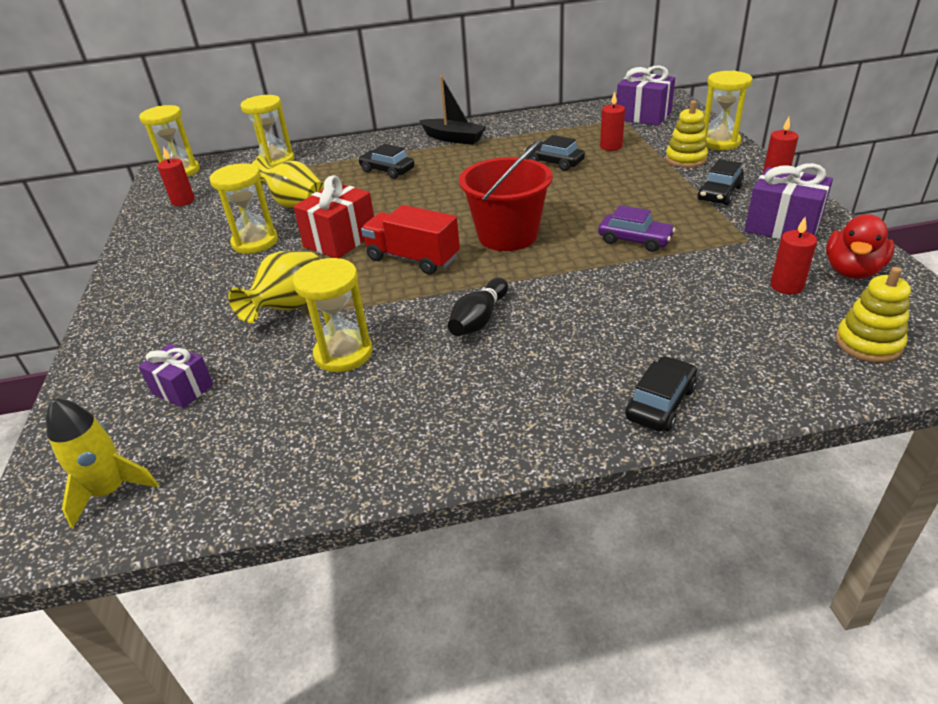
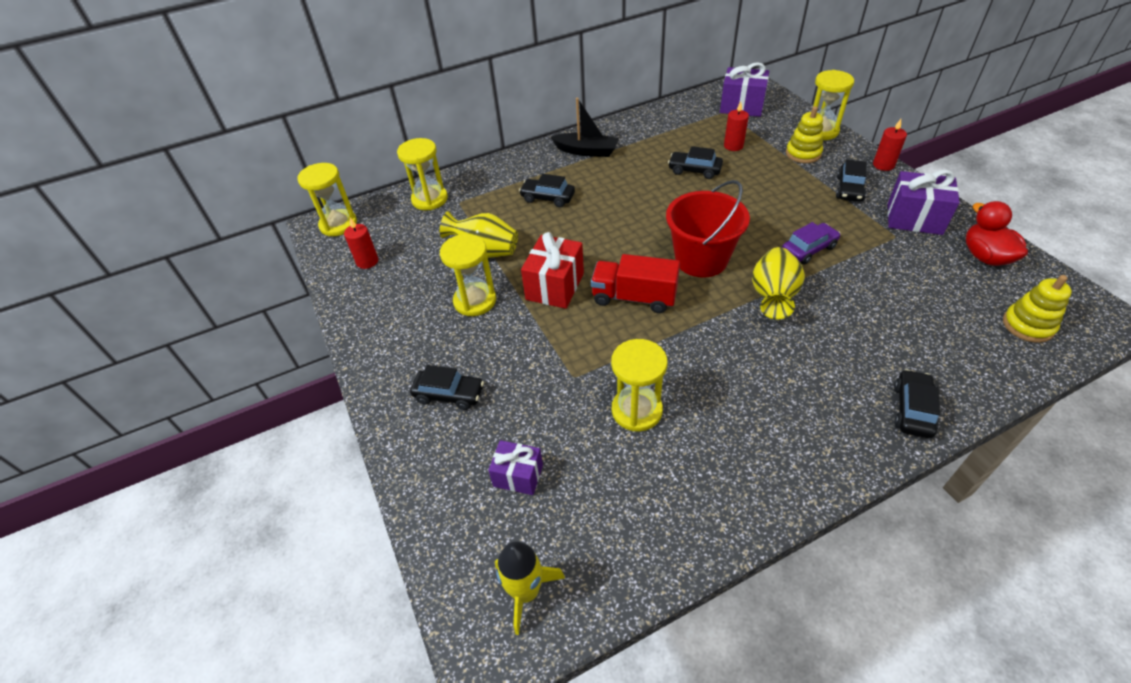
camera: 15 degrees left, 10 degrees up
(172, 312) = (449, 394): none -> black car
(289, 307) = (556, 370): yellow vase -> yellow vase (773, 297)
(479, 319) = (729, 354): black bowling pin -> none
(634, 240) = (808, 249): purple car -> purple car turned 45 degrees counterclockwise
(786, 286) = (946, 279): red candle -> none
(852, 271) = (985, 257): red duck -> red duck turned 150 degrees clockwise

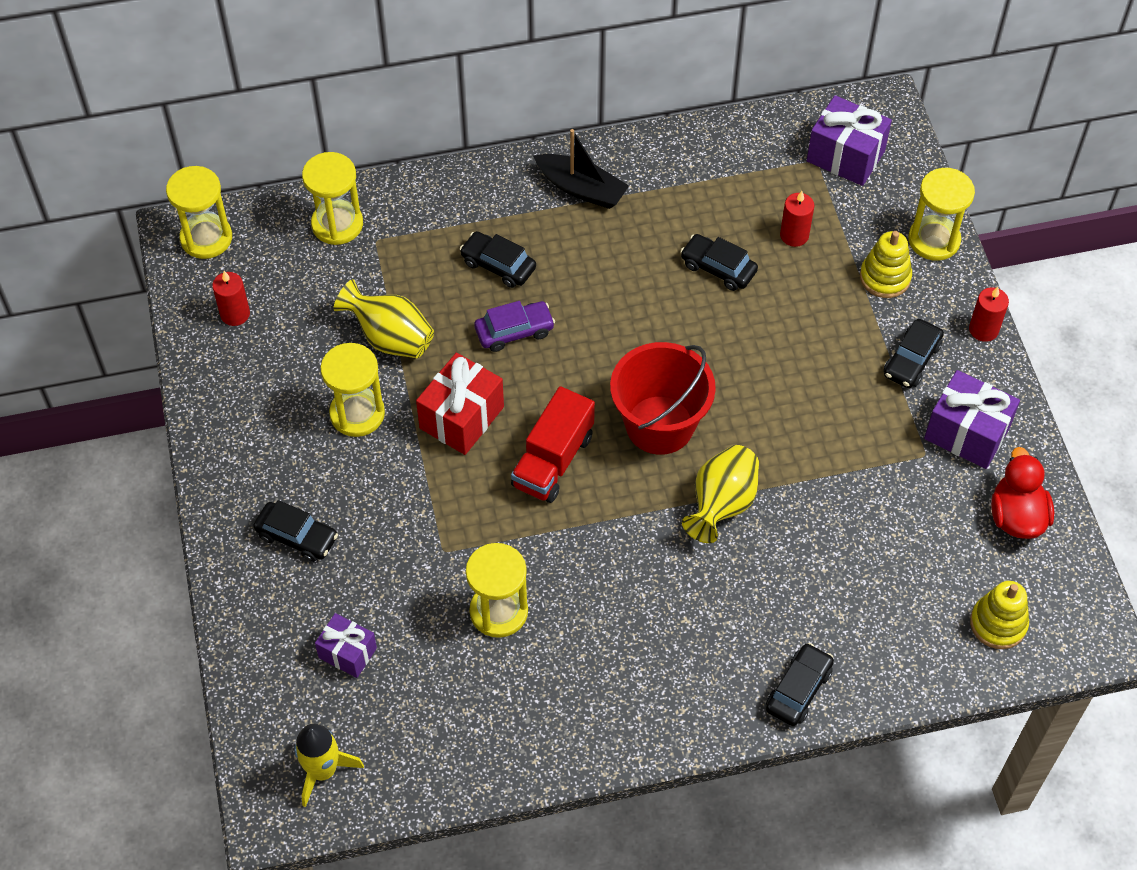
camera: 10 degrees right, 10 degrees up
(634, 297) = (553, 460): red truck -> red truck turned 90 degrees counterclockwise
(808, 249) = (802, 445): purple car -> purple car (514, 331)

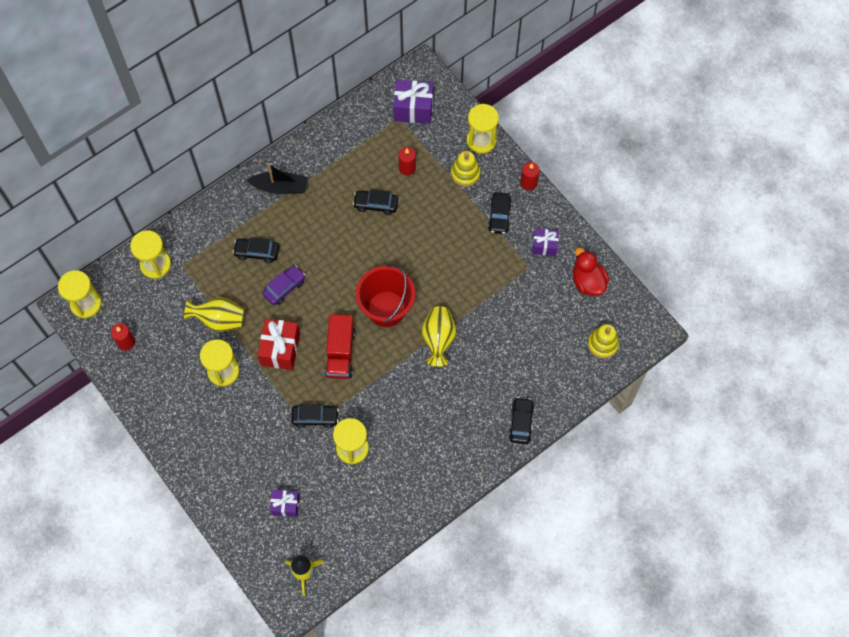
camera: 25 degrees left, 10 degrees up
(297, 536) = (226, 454): black car -> black car (315, 417)
(966, 433) = (544, 246): purple gift -> purple gift, size x0.62

